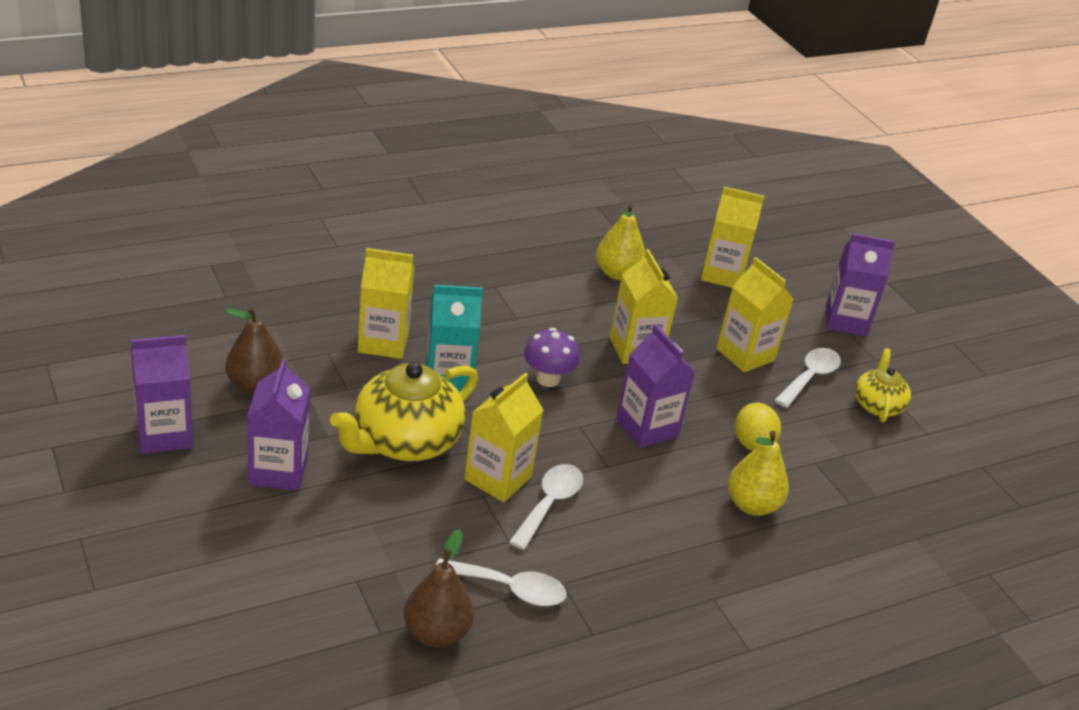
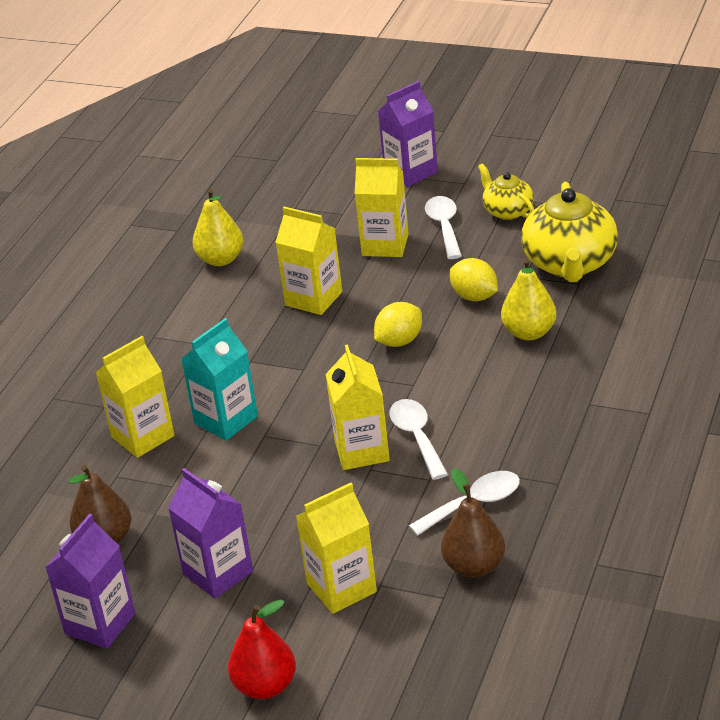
camera: 35 degrees left, 0 degrees up
(178, 573) = (265, 686): none -> red pear
(405, 441) = (267, 482): yellow teapot -> yellow teapot (570, 264)
(548, 379) = (290, 365): purple mushroom -> none
(647, 427) = (399, 341): purple carton -> yellow lemon
(722, 274) = (289, 204): yellow carton -> yellow carton (341, 588)

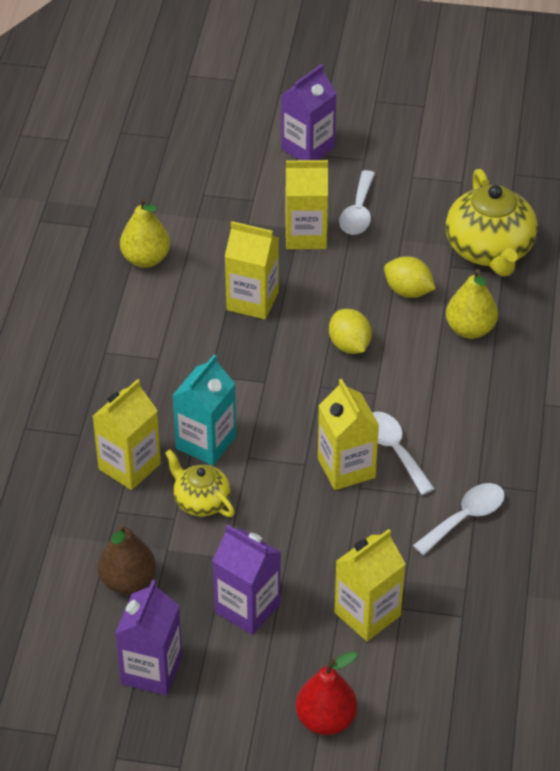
camera: 15 degrees left, 10 degrees up
(399, 341) = (349, 345): yellow lemon -> yellow lemon turned 60 degrees counterclockwise
(444, 227) = (358, 212): white spoon -> white spoon turned 150 degrees counterclockwise
(474, 566) = (482, 582): brown pear -> none
(507, 211) = (415, 191): yellow teapot -> yellow teapot (201, 501)

